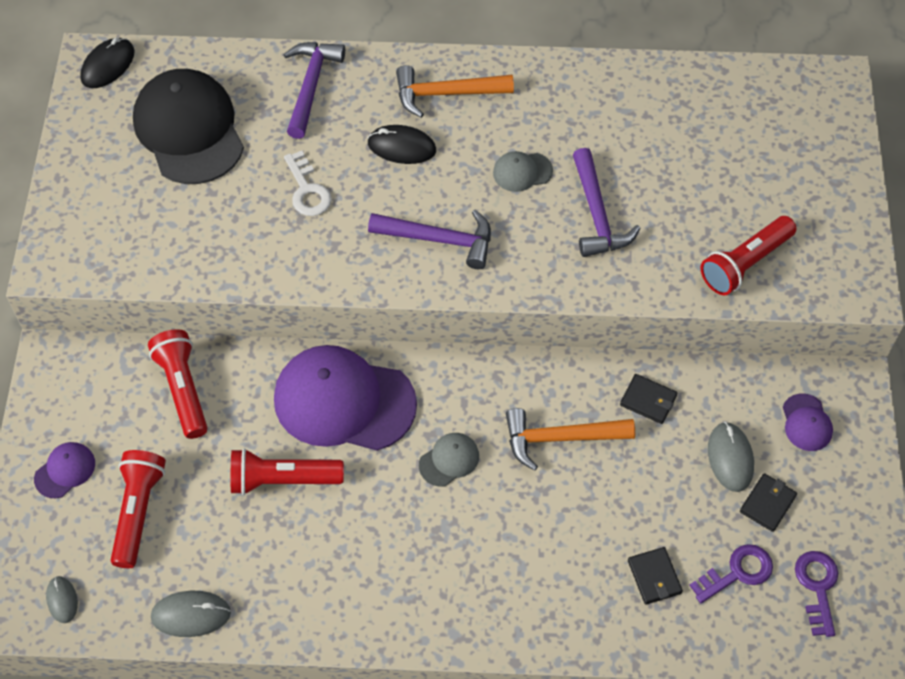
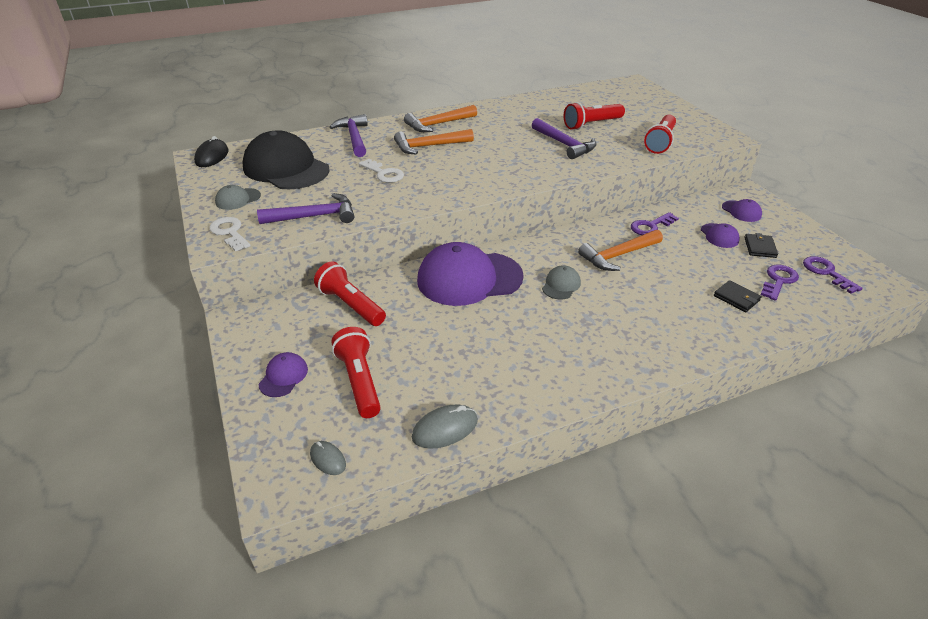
camera: 25 degrees left, 20 degrees down
(71, 244) = (230, 232): none -> white key
(283, 479) = (458, 328): red flashlight -> red flashlight (592, 124)
(401, 147) = (429, 146): black mouse -> orange hammer
(440, 239) = (484, 173): purple hammer -> purple hammer (314, 216)
(522, 172) = (507, 140): grey cap -> grey cap (238, 199)
(648, 400) = (650, 226): black wallet -> purple key
(730, 458) = (719, 236): grey mouse -> purple cap

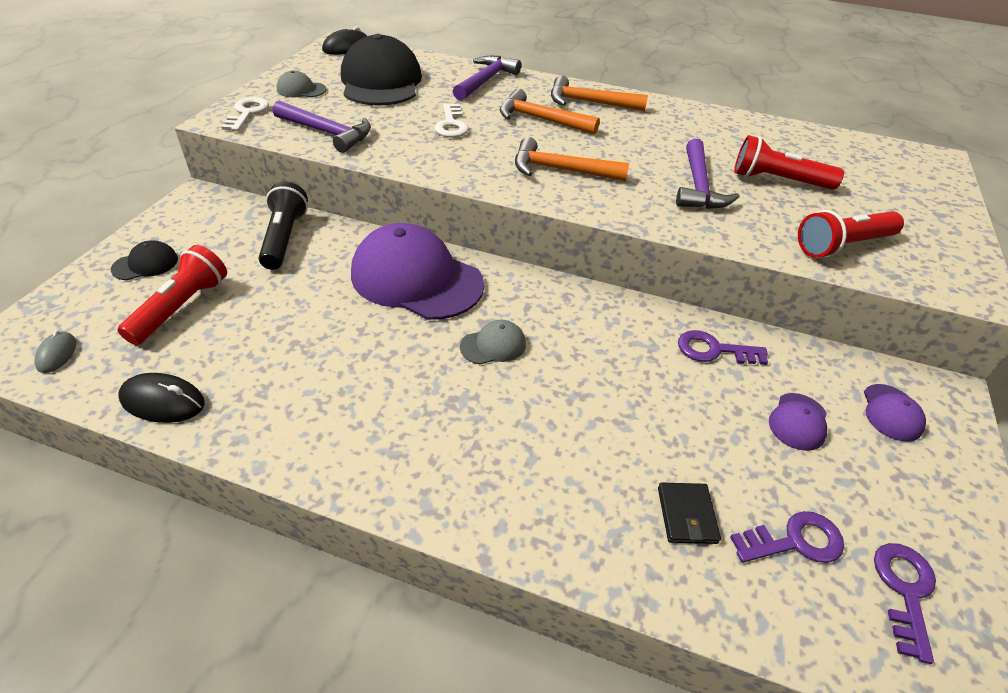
camera: 40 degrees right, 5 degrees up
(283, 376) = (145, 264): purple cap -> black cap
(351, 305) = (284, 238): red flashlight -> black flashlight
(445, 429) = (163, 401): grey mouse -> black mouse
(618, 255) = (613, 357): orange hammer -> orange hammer (560, 170)
(760, 247) = (840, 477): black wallet -> none

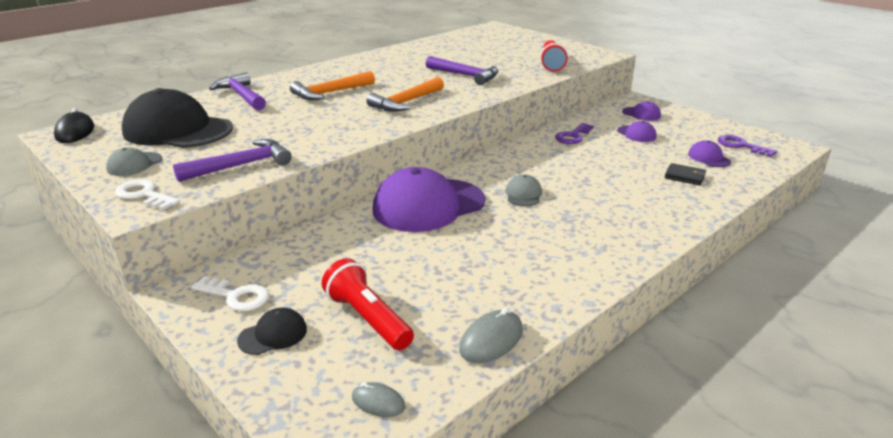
camera: 60 degrees left, 15 degrees down
(145, 264) = (273, 335): black cap -> black cap turned 60 degrees clockwise
(163, 401) = (491, 340): black mouse -> grey mouse
(284, 238) = (313, 252): black flashlight -> none
(451, 125) = (296, 120): white key -> white key (236, 296)
(589, 103) = (327, 75): orange hammer -> none
(778, 180) = (480, 59): red flashlight -> none
(795, 541) = (709, 158): purple key -> purple cap

